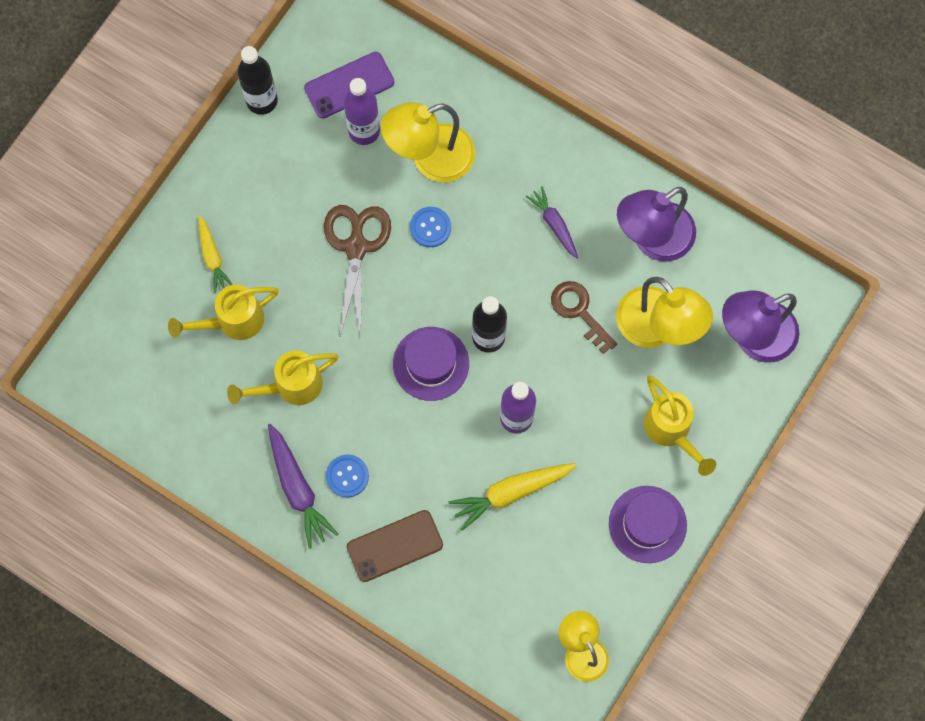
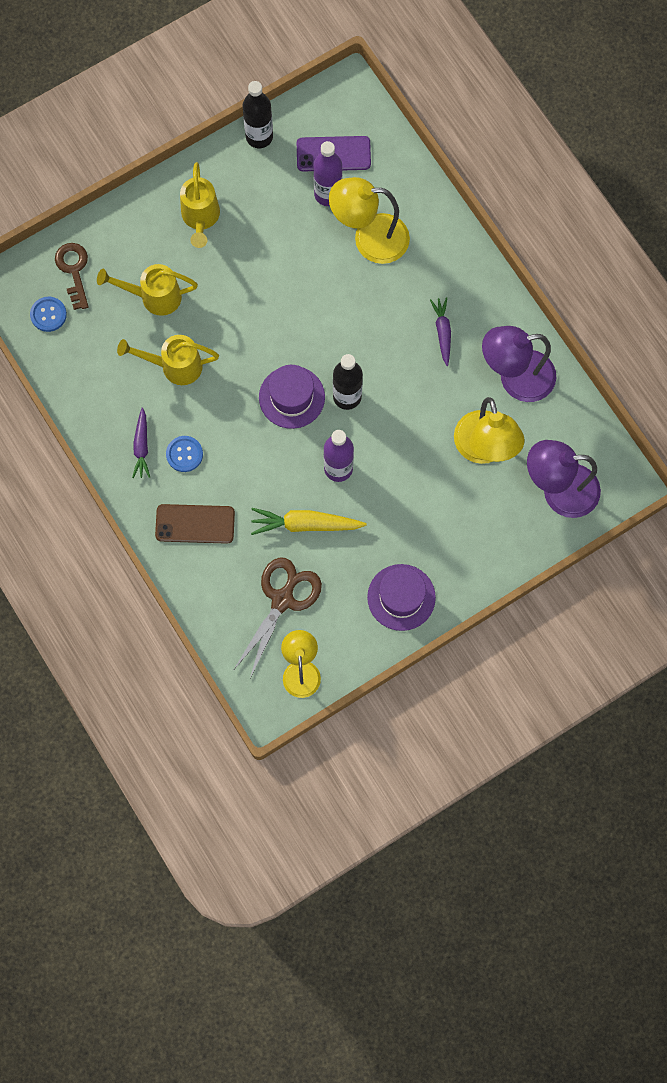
camera: 25 degrees right, 0 degrees up
(212, 257) = (162, 241): yellow carrot -> none
(298, 488) = (142, 446): purple carrot -> purple carrot, size x0.65
(356, 246) = (277, 281): brown scissors -> brown scissors (282, 599)
(430, 227) = (343, 292): blue button -> blue button (48, 314)
(579, 311) = (429, 408): brown key -> brown key (74, 270)
(671, 431) = (456, 534): yellow watering can -> yellow watering can (200, 219)

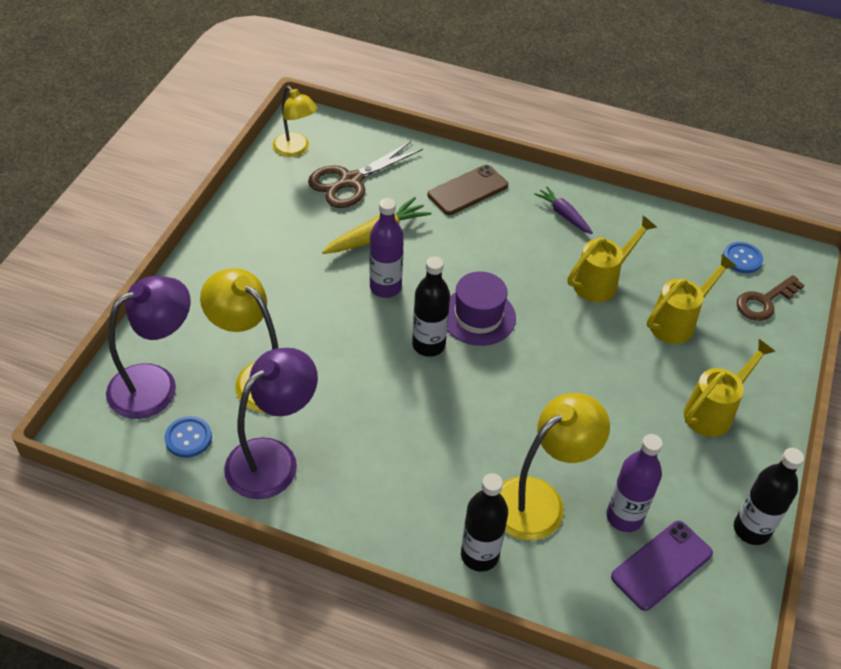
camera: 140 degrees right, 25 degrees down
(74, 270) = (764, 301): brown key -> brown key turned 105 degrees clockwise
(184, 454) = (524, 228): blue button -> blue button (188, 438)
(200, 219) = (714, 411): yellow watering can -> yellow watering can turned 90 degrees clockwise
(282, 599) = (350, 181): brown scissors -> brown scissors turned 60 degrees clockwise
(401, 597) = (250, 230): purple hat -> none
(435, 230) = (479, 555): none -> black bottle
(442, 332) = (384, 456): purple carrot -> none

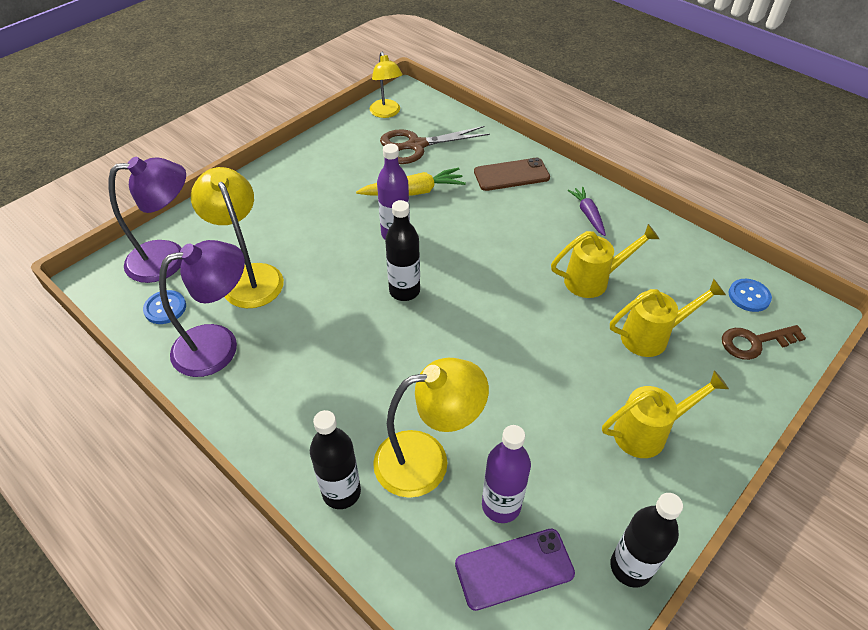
camera: 25 degrees right, 0 degrees up
(478, 316) = (462, 279): purple hat -> none

